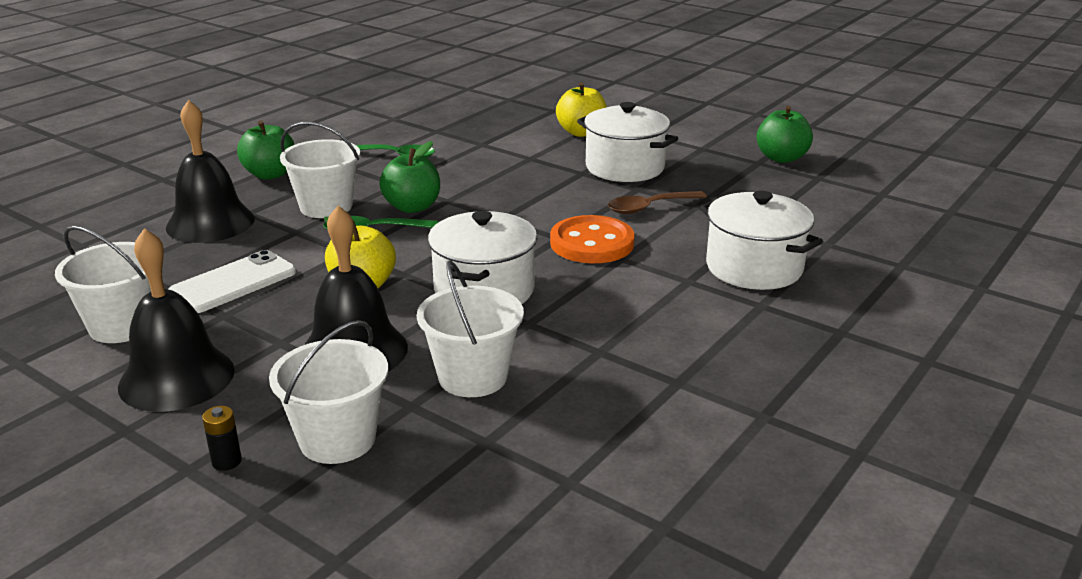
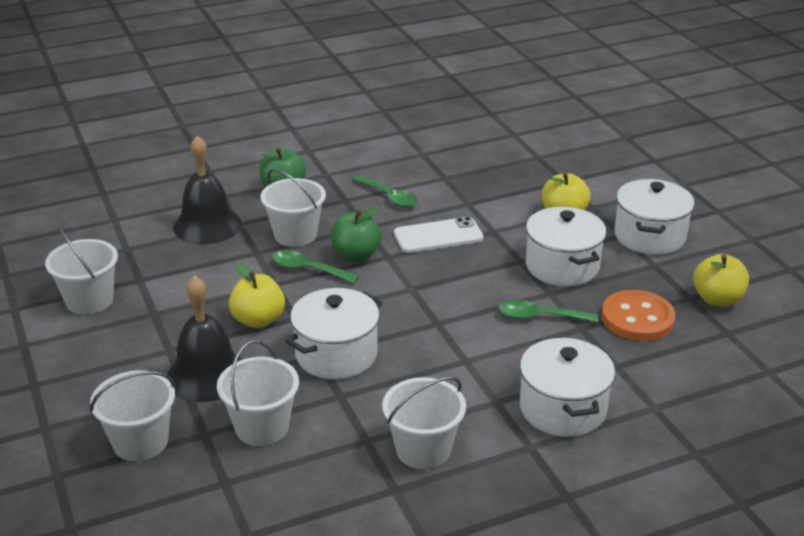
camera: 30 degrees right, 5 degrees up
(176, 378) = (89, 355): black bell -> none
(226, 461) = (68, 431): black battery -> none
(233, 283) = (180, 287): white phone -> white phone (438, 236)
(592, 243) = (457, 337): orange button -> orange button (637, 318)
(649, 207) = (540, 317): brown spoon -> green spoon
(666, 340) = (423, 449): none -> white bucket
(674, 130) = (649, 236): none -> white pot
(781, 158) = (717, 299): green apple -> yellow apple

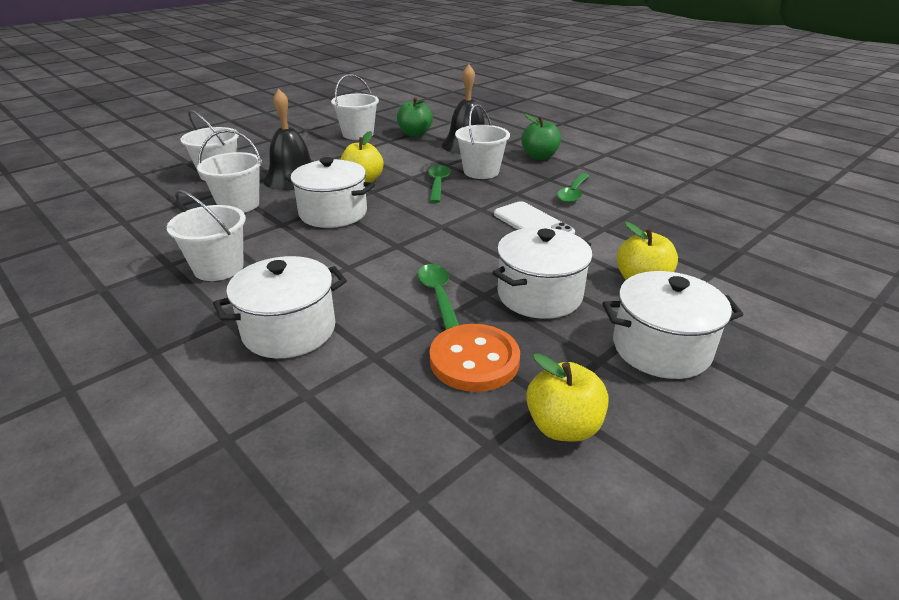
camera: 70 degrees right, 0 degrees up
(356, 255) = (472, 196): green apple -> green apple (415, 134)

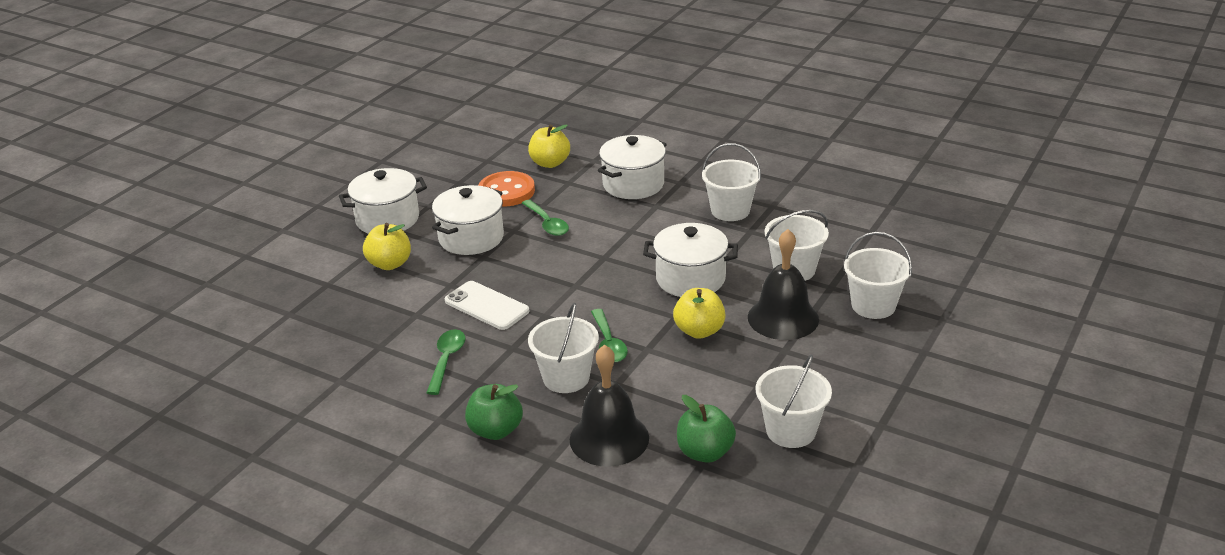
camera: 165 degrees right, 0 degrees up
(563, 426) = (450, 173): yellow apple -> yellow apple (550, 163)

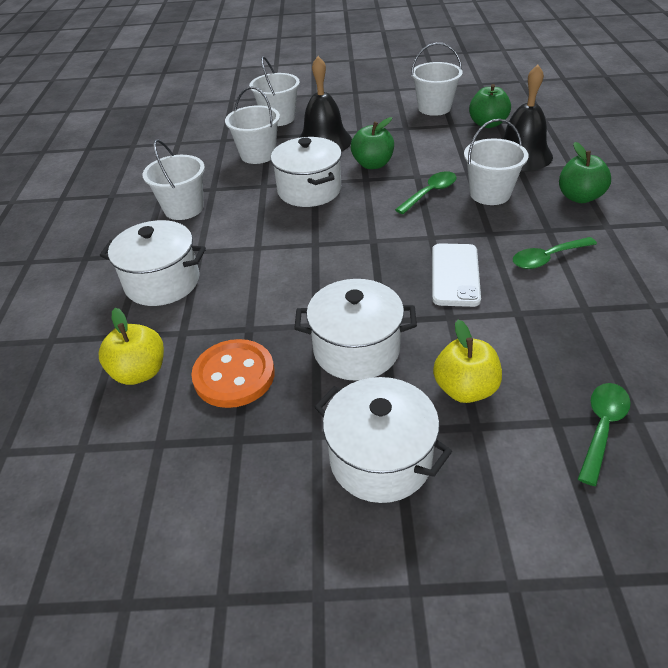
camera: 120 degrees left, 10 degrees up
(547, 224) = (283, 306): green spoon -> green spoon (602, 427)
(699, 331) = (372, 164): yellow apple -> green apple

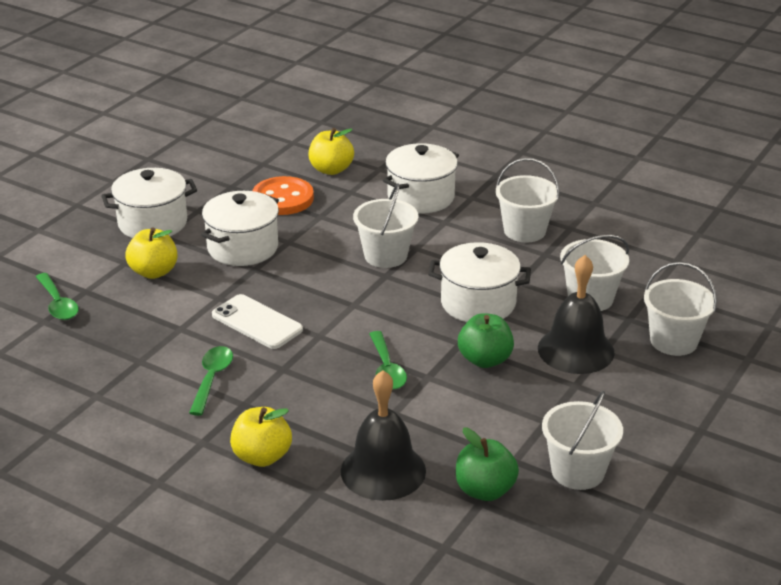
camera: 120 degrees right, 10 degrees down
(490, 194) = (339, 404): white bucket -> white bucket (385, 256)
(579, 197) = (262, 456): green apple -> yellow apple

